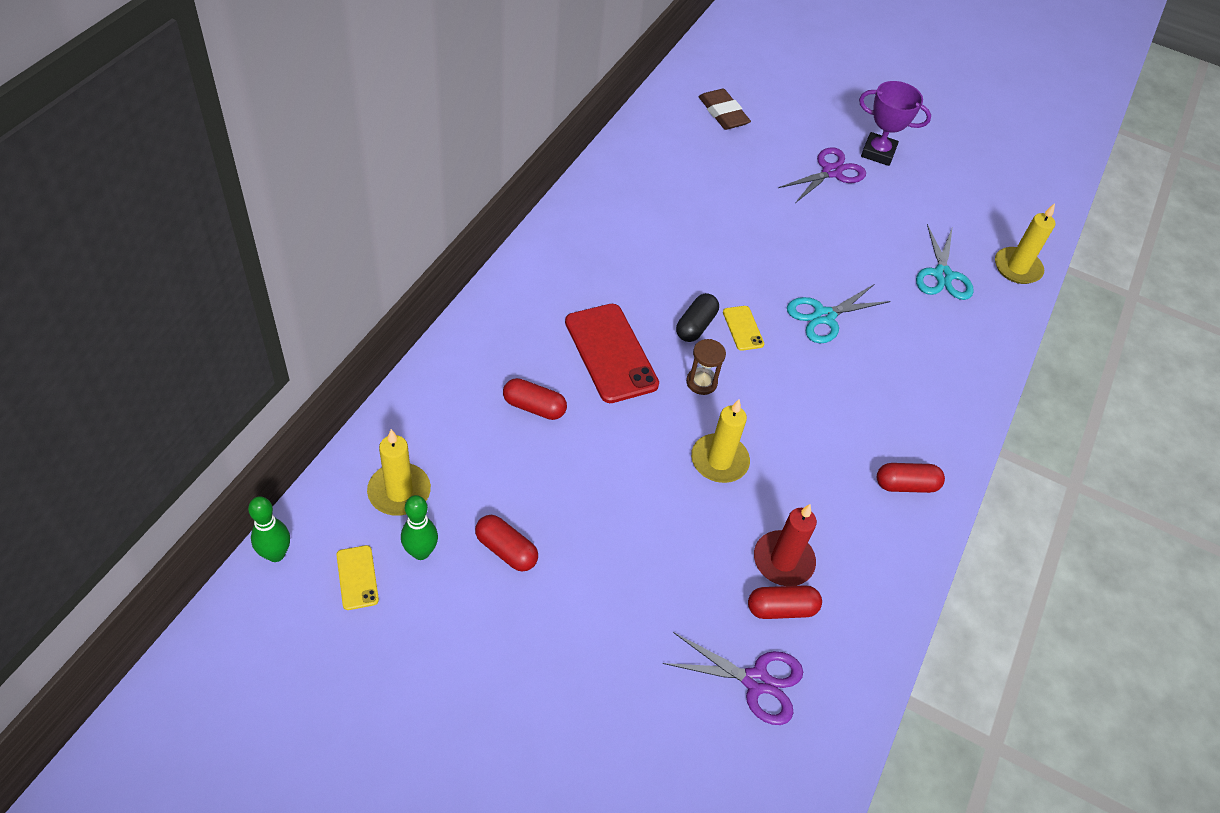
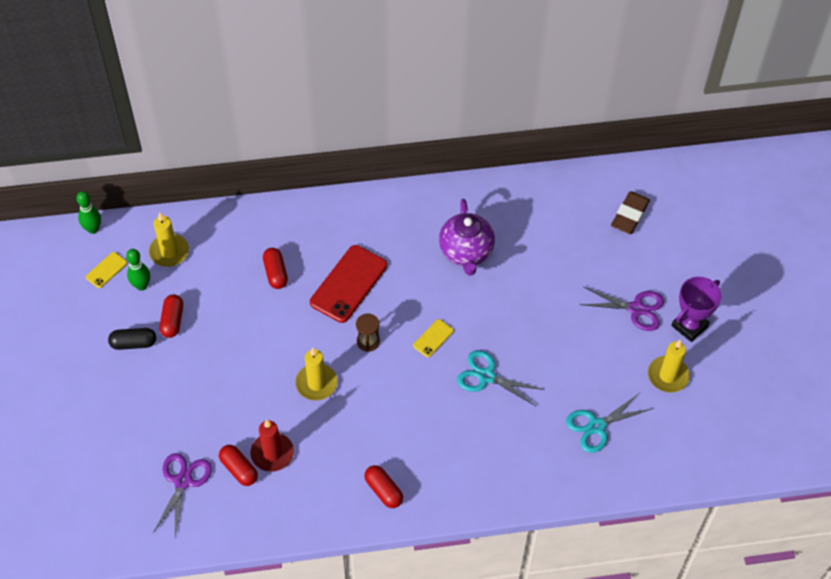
camera: 60 degrees right, 5 degrees up
(659, 241) = (466, 253): none -> purple teapot
(695, 326) = (411, 313): black capsule -> black capsule (133, 343)
(756, 681) = (183, 481): purple scissors -> purple scissors turned 150 degrees counterclockwise
(878, 153) = (689, 326): purple trophy -> purple trophy turned 60 degrees clockwise
(1017, 268) = (653, 469): yellow candle -> yellow candle (668, 376)

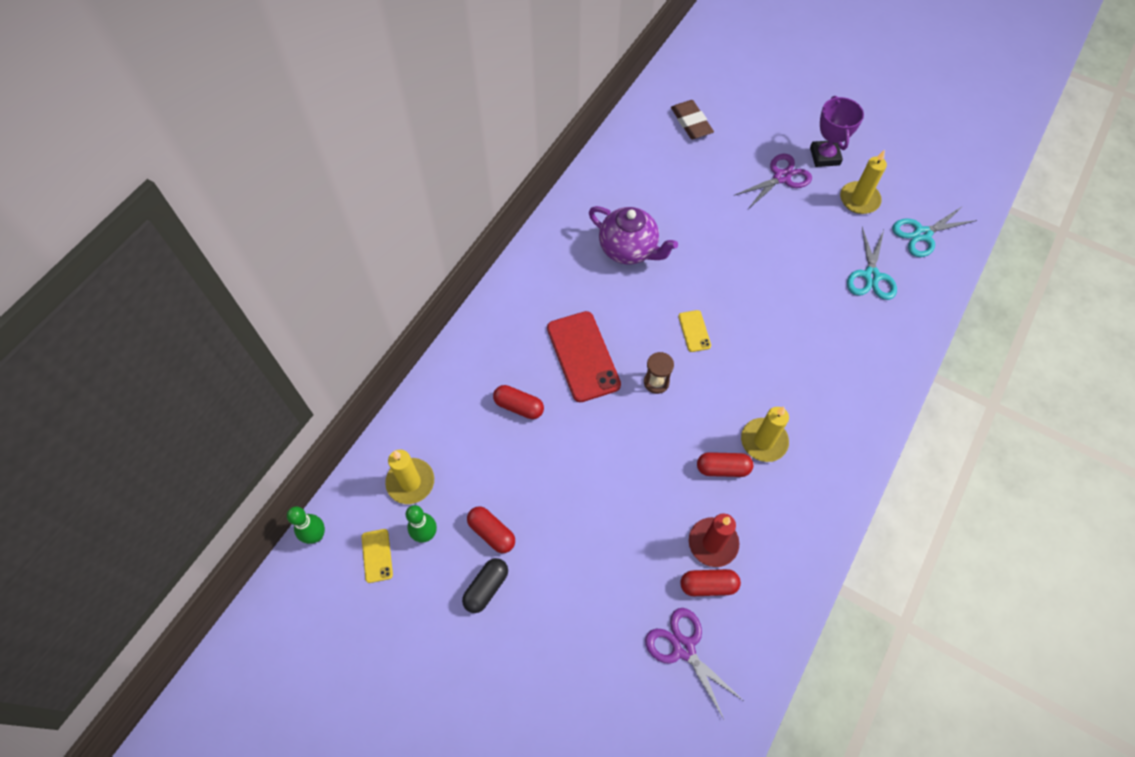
camera: 50 degrees left, 5 degrees up
(316, 383) = (666, 453): yellow candle -> yellow candle (763, 441)
(383, 490) = (821, 475): red capsule -> red capsule (722, 468)
(486, 376) = (764, 318): turquoise scissors -> turquoise scissors (922, 234)

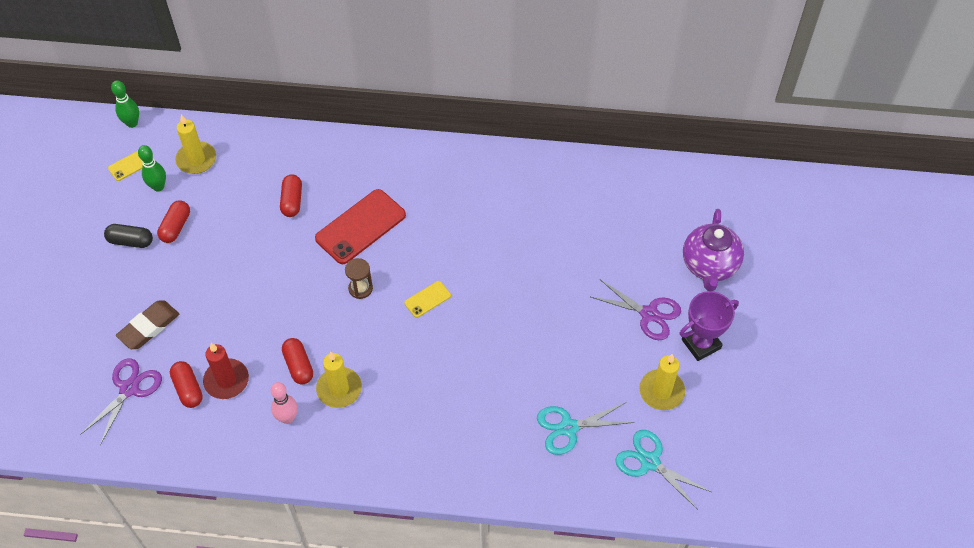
camera: 65 degrees right, 5 degrees down
(629, 250) = (489, 220): purple teapot -> purple teapot (709, 266)
(691, 122) = (672, 216): brown eraser -> brown eraser (149, 327)
(779, 499) = (287, 418): none -> pink bowling pin

